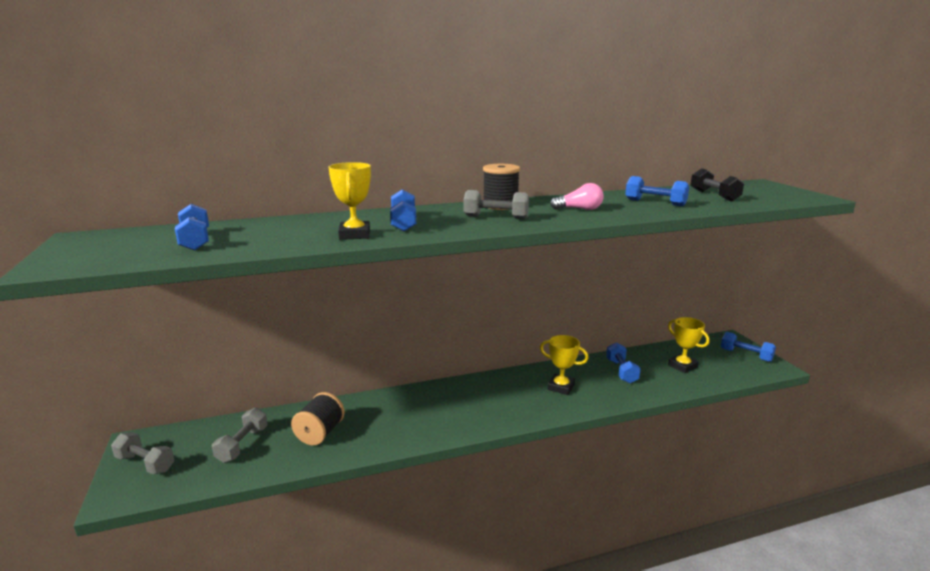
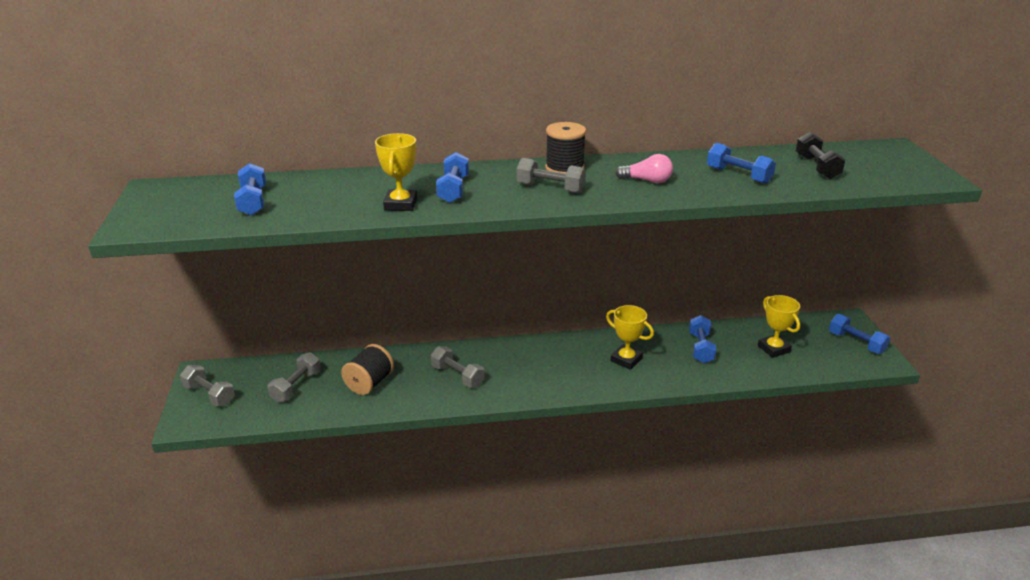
camera: 10 degrees right, 10 degrees up
(408, 417) = (457, 376): none -> grey dumbbell

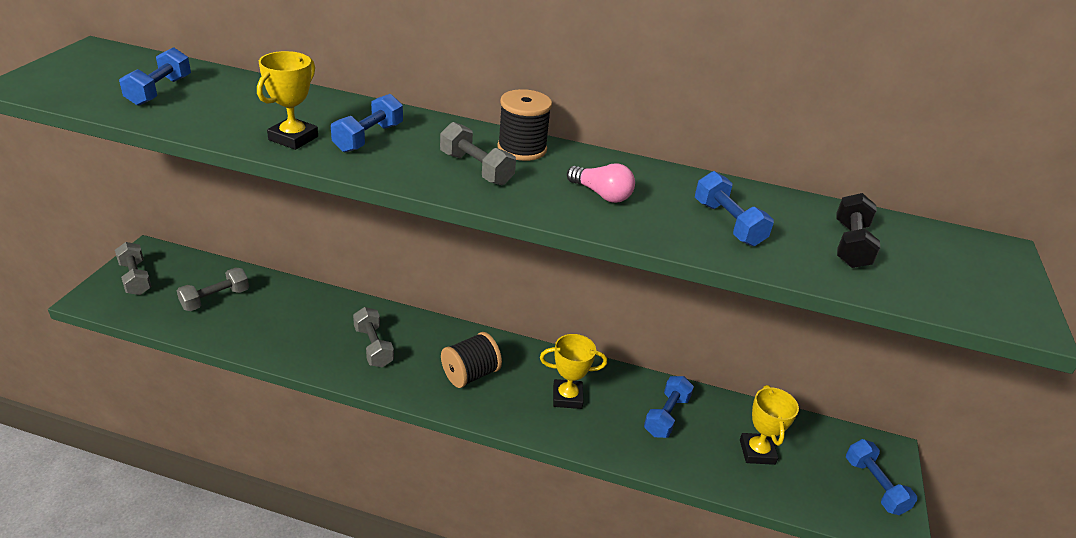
camera: 20 degrees right, 5 degrees up
(369, 383) = (283, 321): black spool -> black spool (470, 374)
(626, 360) = (567, 397): yellow trophy -> yellow trophy turned 60 degrees counterclockwise

